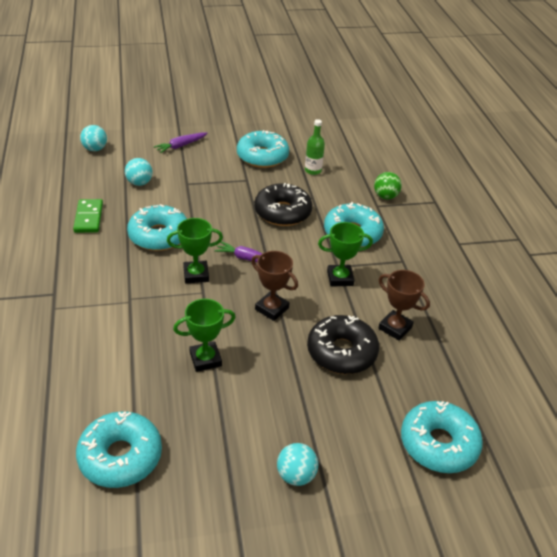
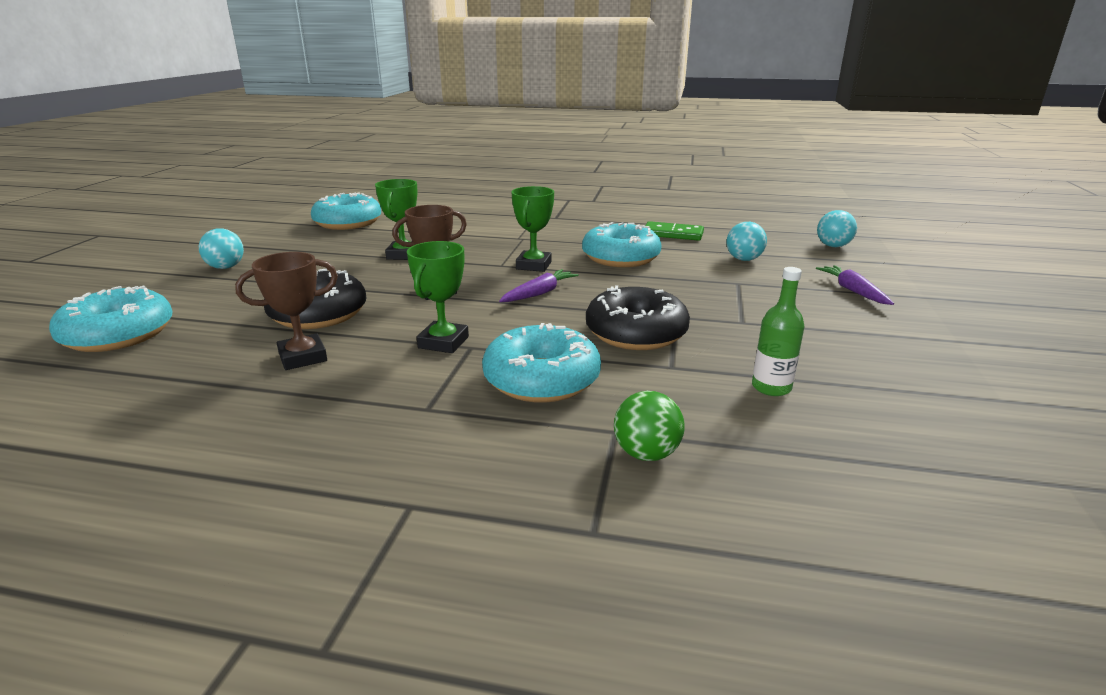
camera: 115 degrees right, 15 degrees down
(262, 156) = (825, 347): turquoise donut -> none

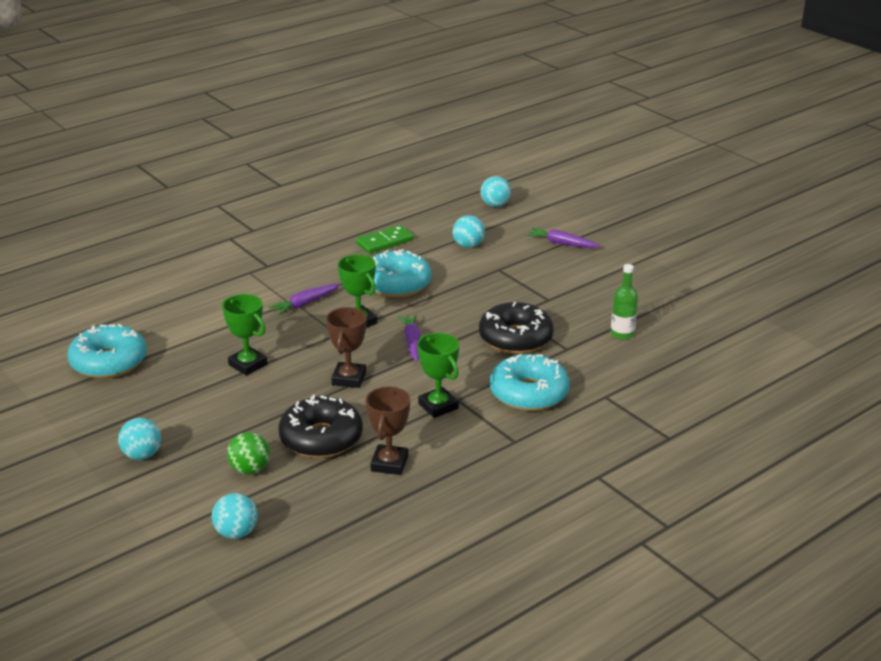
camera: 50 degrees left, 5 degrees up
(118, 334) = (236, 533): turquoise donut -> turquoise ball
(525, 242) = (305, 304): none -> purple carrot
(646, 454) = (632, 397): green ball -> green ball (250, 469)

